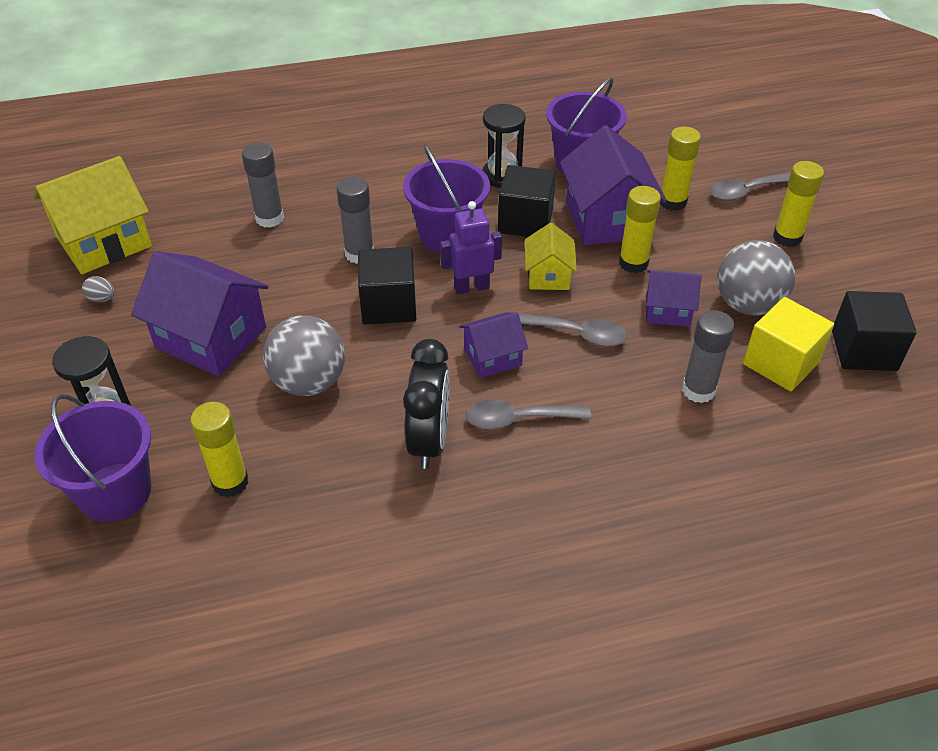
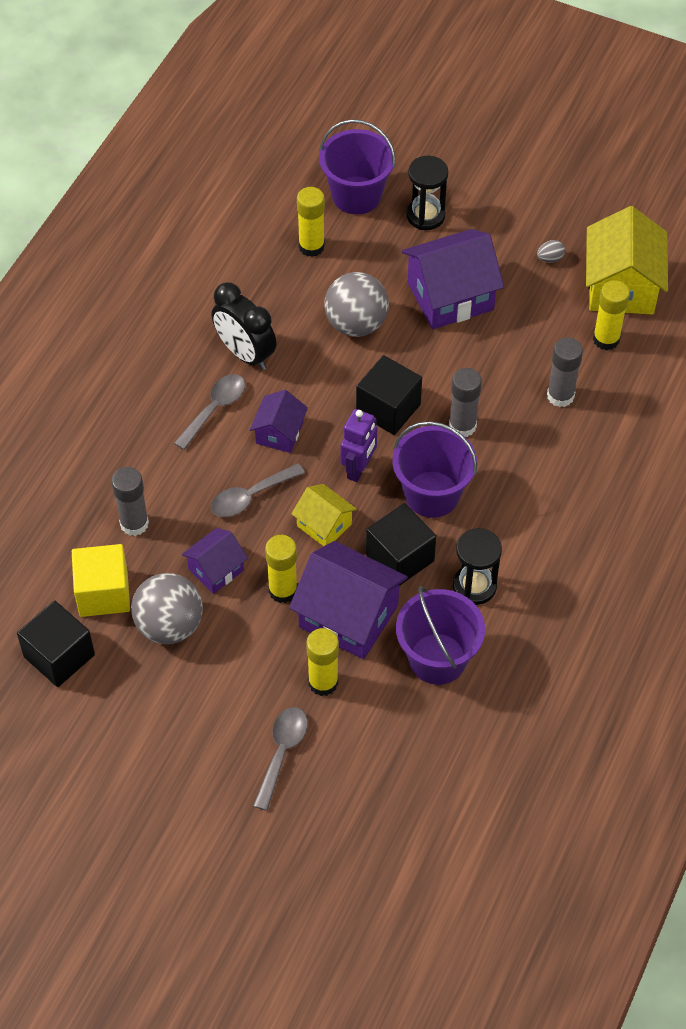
camera: 130 degrees right, 10 degrees up
(787, 237) = (203, 725): yellow glue stick -> yellow glue stick (606, 339)

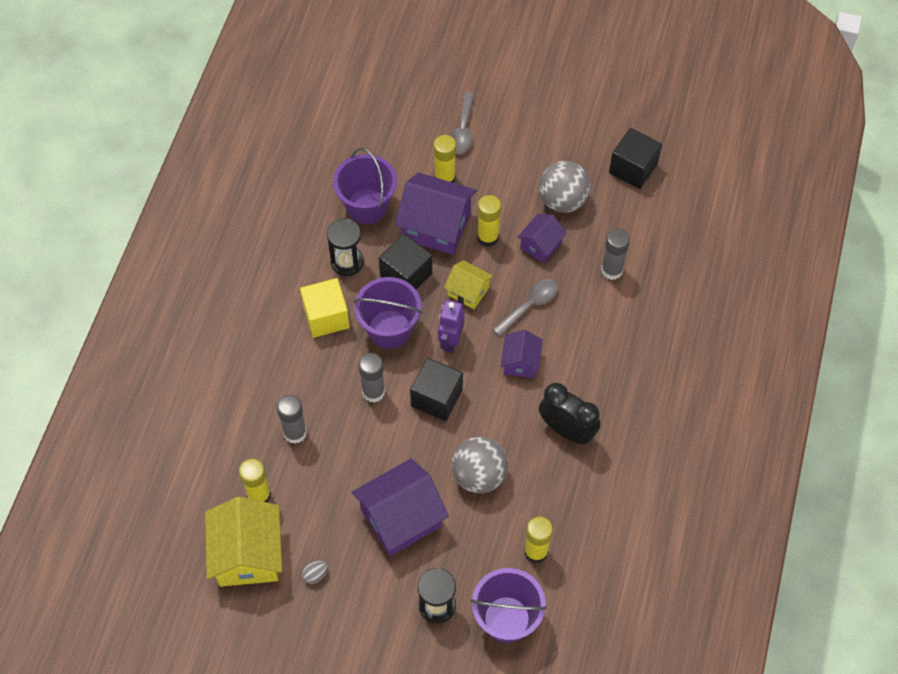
camera: 170 degrees right, 5 degrees up
(103, 593) = (617, 216): yellow cube -> yellow cube (326, 317)
(215, 409) = (578, 375): grey spoon -> none

